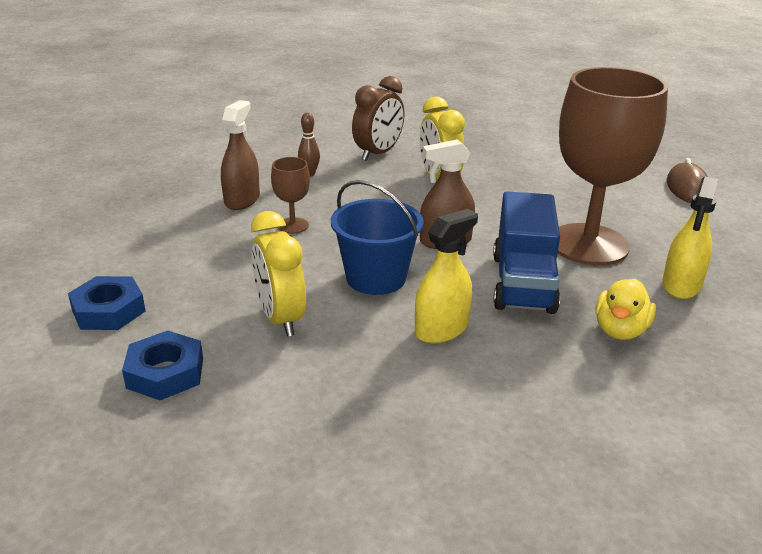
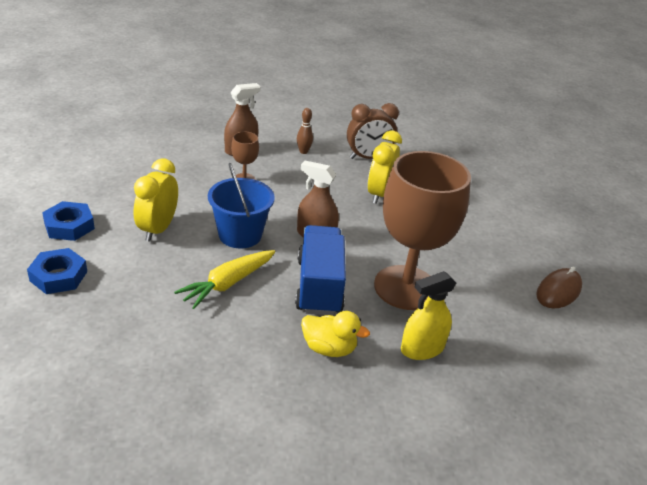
camera: 35 degrees right, 5 degrees up
(108, 310) = (90, 180): blue nut -> blue nut (58, 276)
(441, 329) = (227, 284): yellow spray bottle -> yellow carrot
(523, 283) = (319, 286): blue truck -> blue truck turned 135 degrees clockwise
(620, 330) = (329, 348): yellow duck -> yellow duck turned 135 degrees counterclockwise

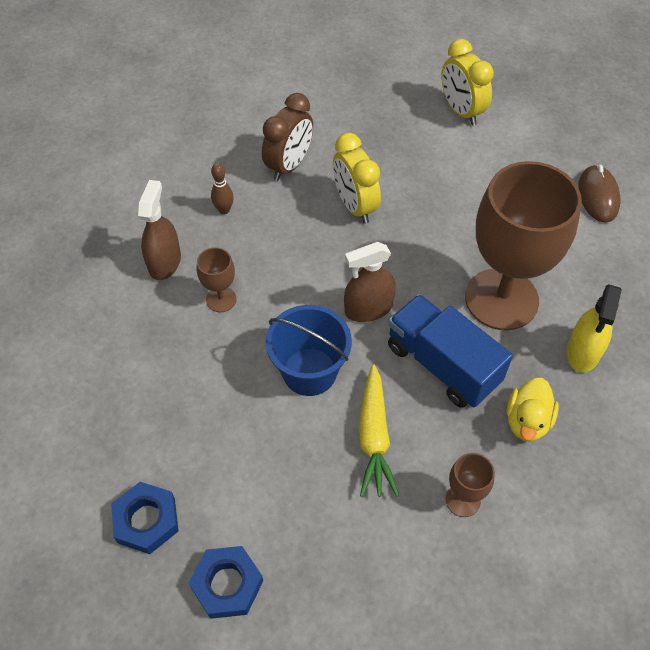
camera: 40 degrees left, 20 degrees up
(158, 229) = (232, 438): yellow clock -> yellow clock (461, 111)
(229, 347) = (463, 500): none -> brown goblet
(329, 348) = (527, 421): yellow duck -> yellow duck turned 135 degrees clockwise

